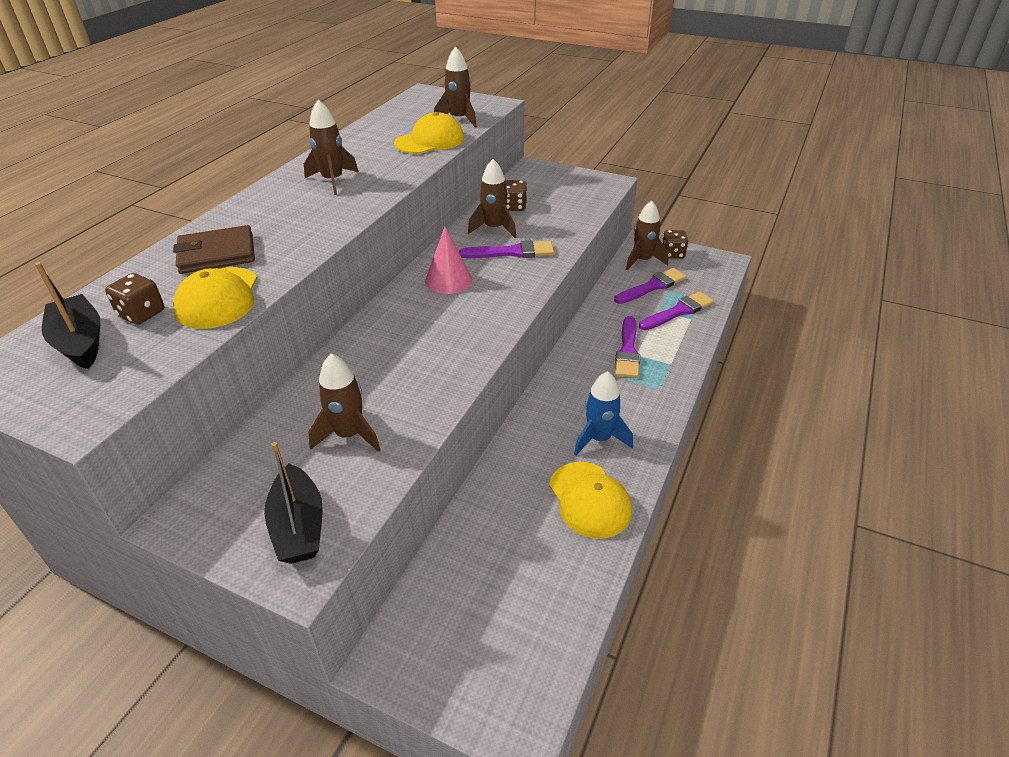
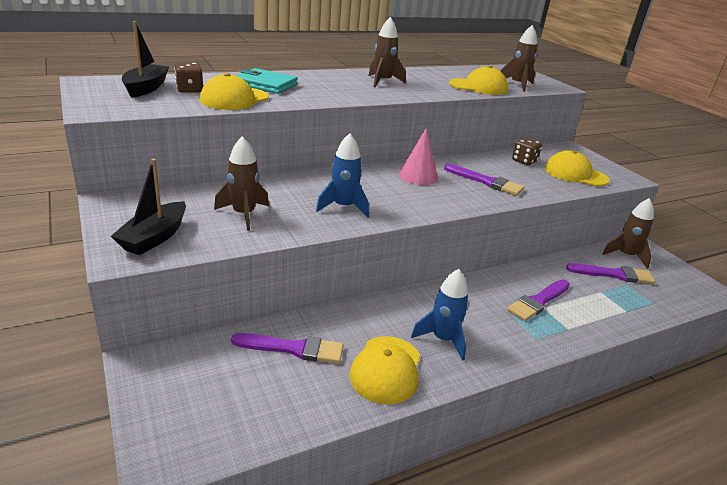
camera: 35 degrees right, 10 degrees down
(217, 254) = (266, 85): brown wallet -> turquoise wallet
(429, 362) = (343, 207): none -> blue rocket
(494, 228) = (491, 165): brown rocket -> none
(569, 200) = (575, 174): none -> yellow cap
(672, 254) = (661, 264): brown dice -> none
(678, 311) = (619, 301): purple brush -> purple brush (293, 349)

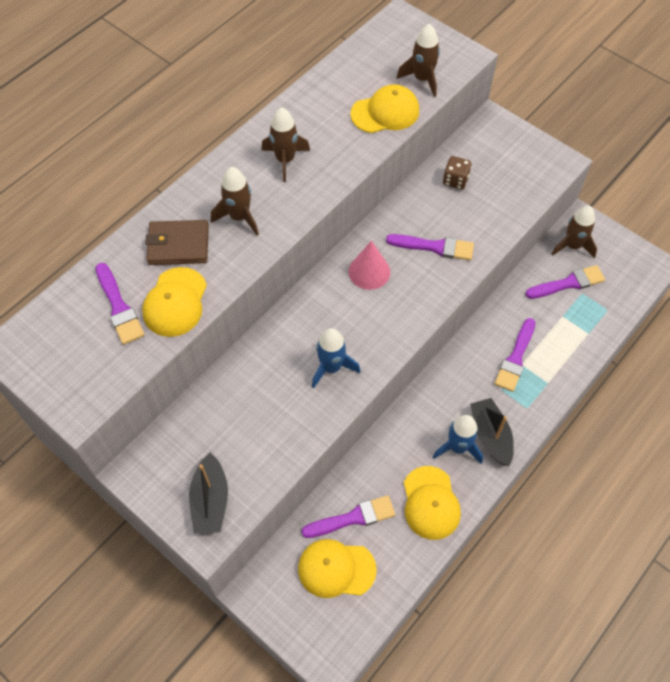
camera: 20 degrees left, 30 degrees up
(146, 88) = (76, 329): black boat -> black boat (490, 435)
(189, 90) = (119, 307): brown dice -> purple brush
(244, 214) = (257, 427): brown rocket -> brown rocket (239, 217)
(266, 85) = (178, 245): turquoise wallet -> brown wallet
(575, 174) = (511, 182): yellow cap -> yellow cap (336, 569)

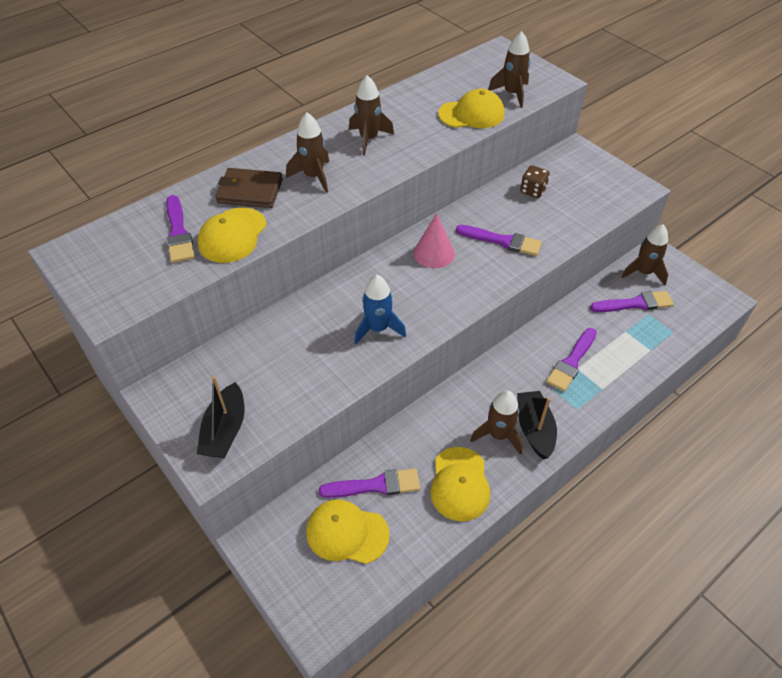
camera: 10 degrees right, 10 degrees down
(458, 447) = (498, 435): blue rocket -> brown rocket

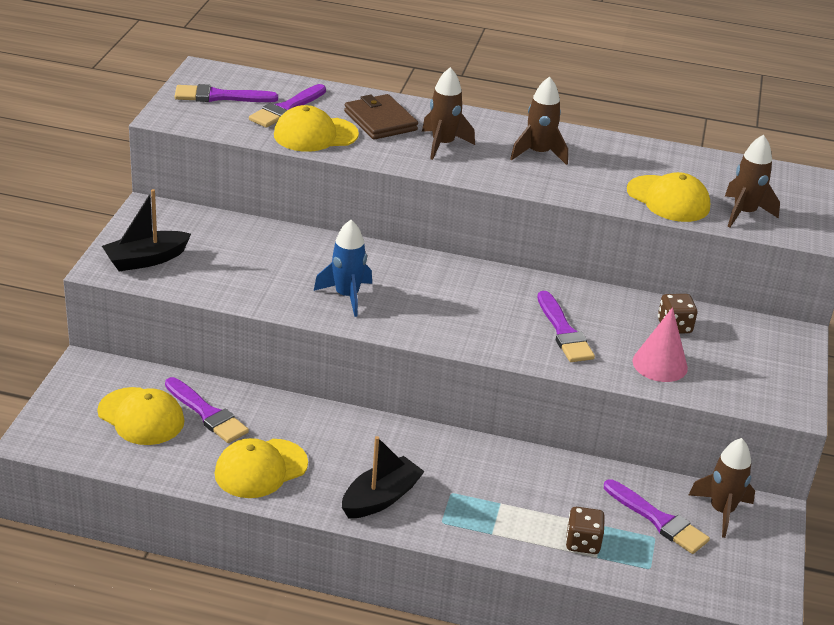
camera: 50 degrees right, 15 degrees down
(347, 533) = (141, 416): yellow cap -> yellow cap turned 150 degrees clockwise
(434, 253) = (488, 293): pink cone -> pink cone (660, 364)
(498, 435) = (346, 474): brown rocket -> none
(571, 362) = (505, 495): purple brush -> purple brush (220, 96)
(635, 349) = (582, 543): none -> brown dice

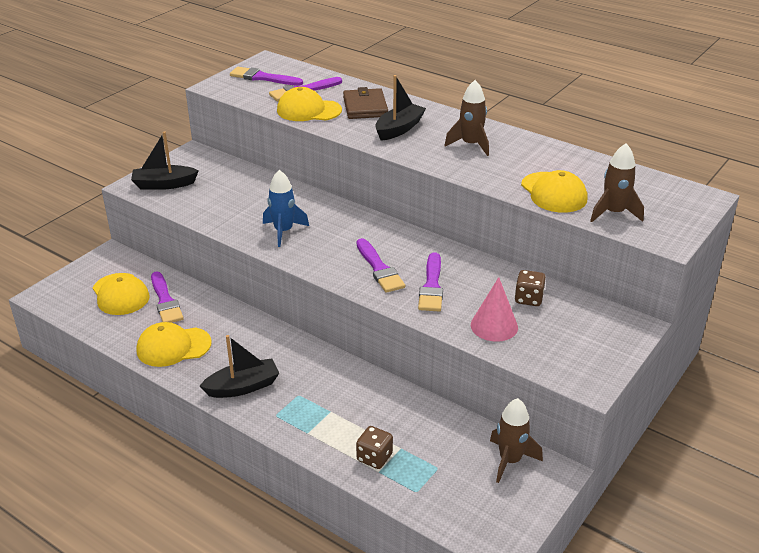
camera: 25 degrees right, 0 degrees up
(443, 145) = (399, 129): brown rocket -> black boat
(658, 520) = (450, 455): purple brush -> purple brush (379, 269)

